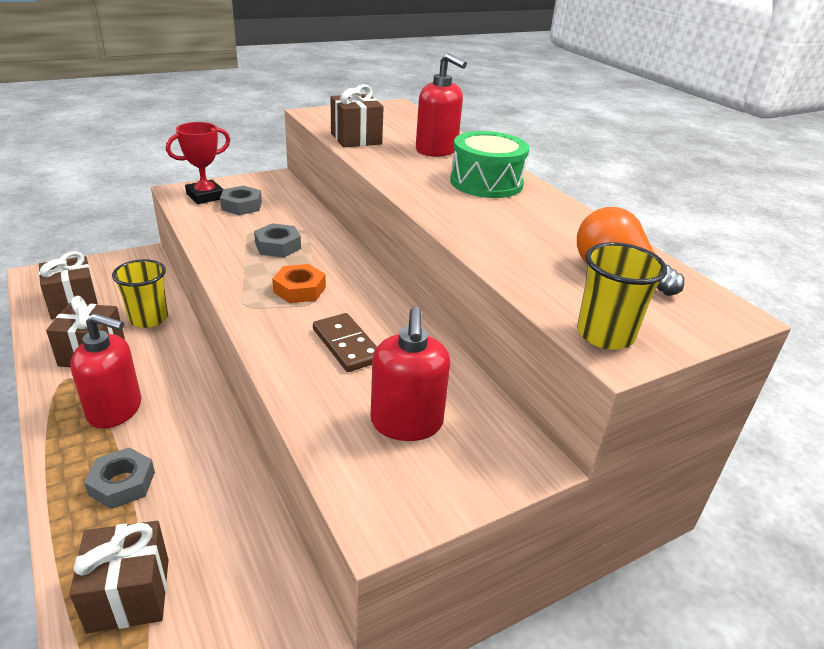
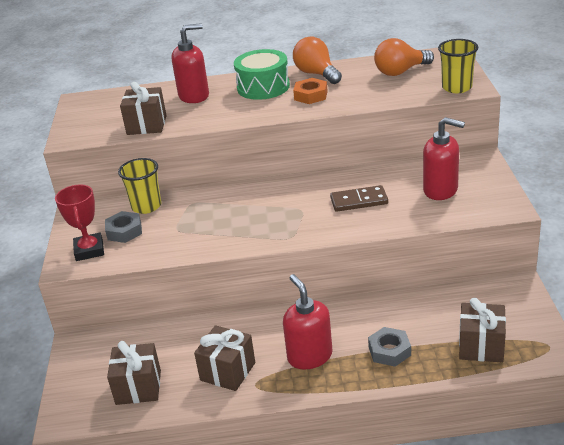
camera: 60 degrees left, 0 degrees up
(115, 410) = (309, 356): red soap dispenser -> red soap dispenser turned 60 degrees counterclockwise
(148, 319) = (193, 339): yellow cup -> yellow cup (146, 206)
(278, 246) = (211, 217): grey nut -> none
(299, 289) = (282, 213): orange nut -> orange nut (311, 95)
(551, 210) = (316, 74): none -> orange light bulb

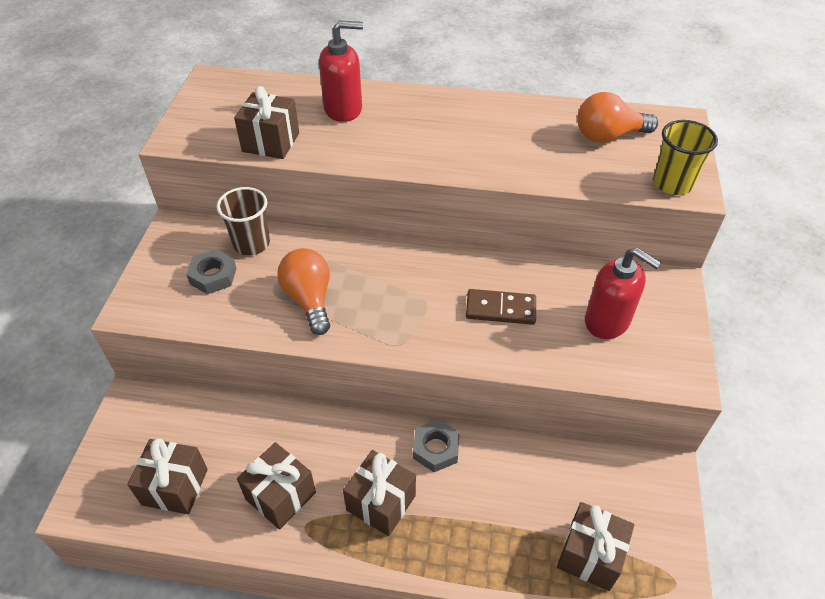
camera: 10 degrees right, 15 degrees up
(89, 250) = (164, 294): red trophy -> none
(146, 206) = (251, 244): yellow cup -> brown cup
(263, 87) = (430, 116): green drum -> none
(309, 356) = (381, 503): red soap dispenser -> brown gift
(311, 95) = (482, 146): orange nut -> none
(316, 74) = (502, 112): orange light bulb -> orange light bulb (309, 299)
(389, 351) = (477, 526): grey nut -> grey nut (436, 449)

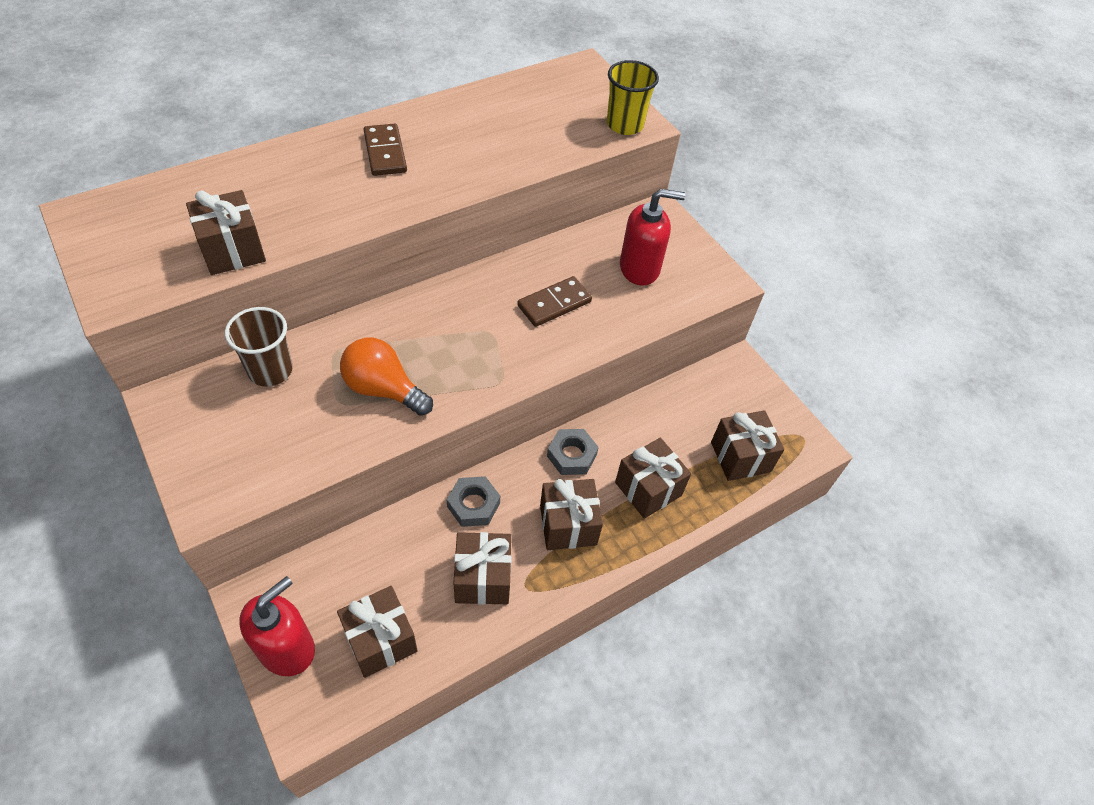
camera: 45 degrees left, 5 degrees up
(213, 276) = (262, 423): grey nut -> grey nut (473, 505)
(343, 109) = (275, 182): red soap dispenser -> red soap dispenser (287, 648)
(441, 121) = (385, 152): none -> brown domino
(475, 522) = (648, 489): none -> brown gift
(608, 136) = (541, 104): orange light bulb -> none

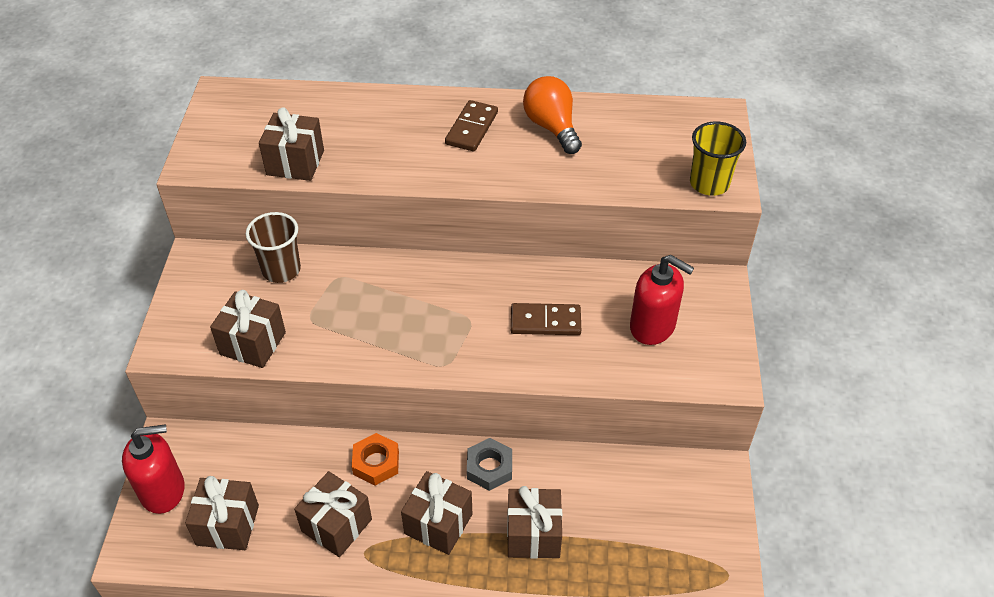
camera: 40 degrees right, 5 degrees down
(383, 389) = (349, 325): orange light bulb -> orange light bulb (552, 127)
(473, 505) = (376, 463): grey nut -> orange nut
(740, 457) = (646, 556): brown gift -> brown gift (253, 343)

